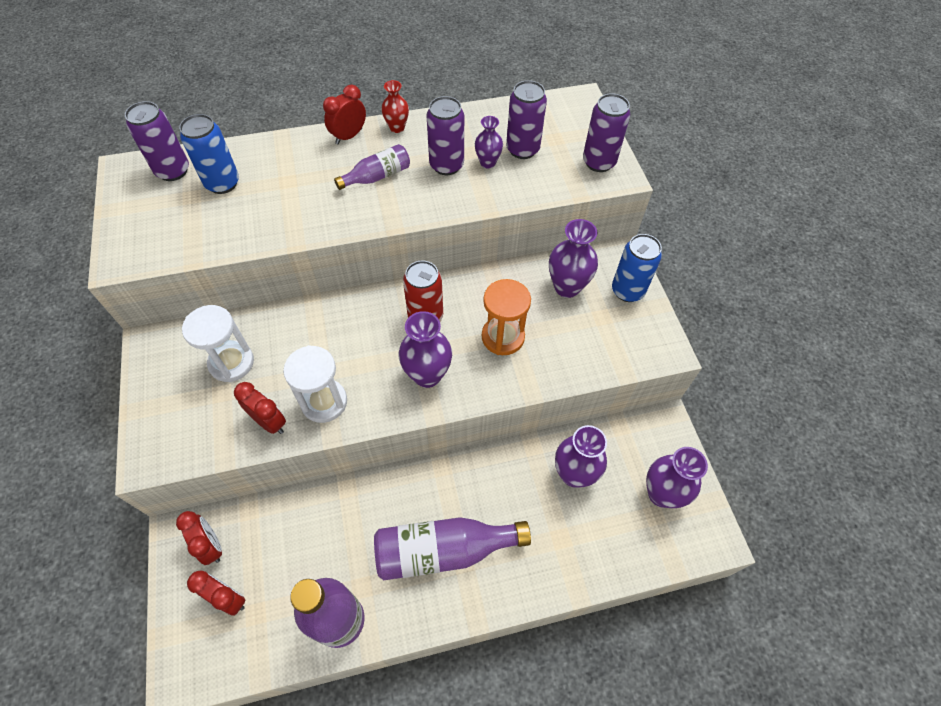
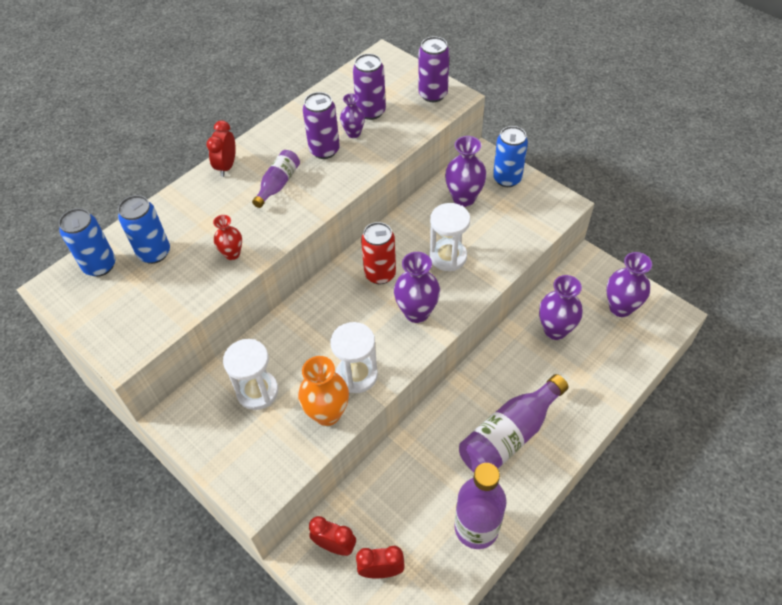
camera: 30 degrees left, 5 degrees down
(173, 171) = (100, 265): purple can -> blue can
(269, 422) = (327, 413): red clock -> orange vase
(397, 127) = (260, 141): red vase -> red vase (232, 254)
(503, 337) = (448, 256): orange hourglass -> white hourglass

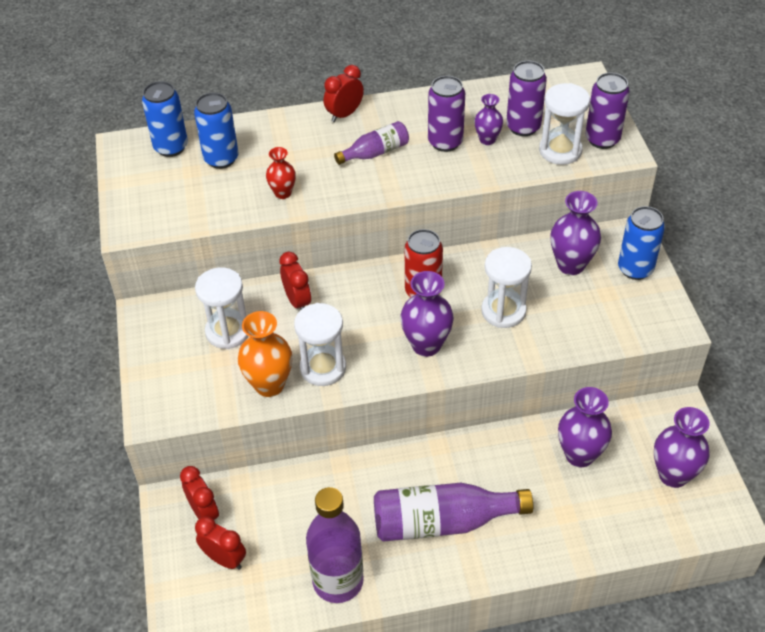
camera: 35 degrees right, 5 degrees down
(292, 335) = (297, 301): none -> red clock
(412, 116) = (560, 151): none -> white hourglass

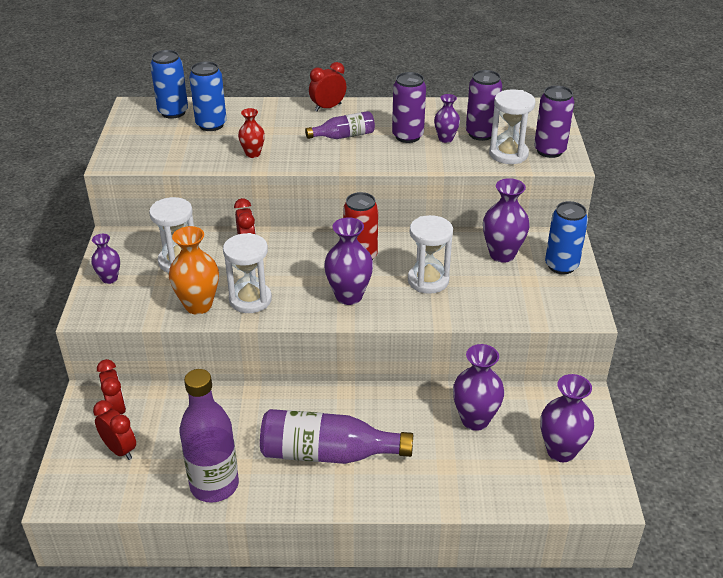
camera: 10 degrees right, 10 degrees down
(159, 367) = (109, 278): none -> purple vase

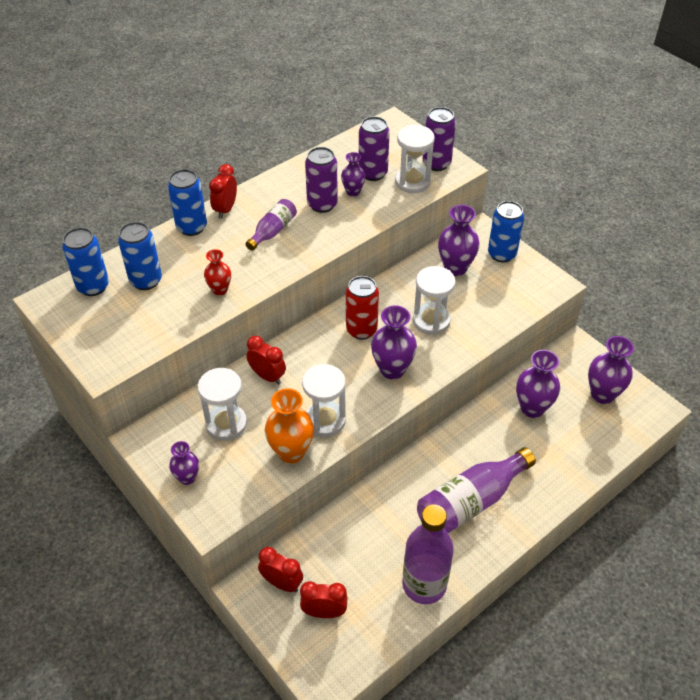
camera: 40 degrees left, 10 degrees up
(287, 108) = (191, 227): none -> blue can

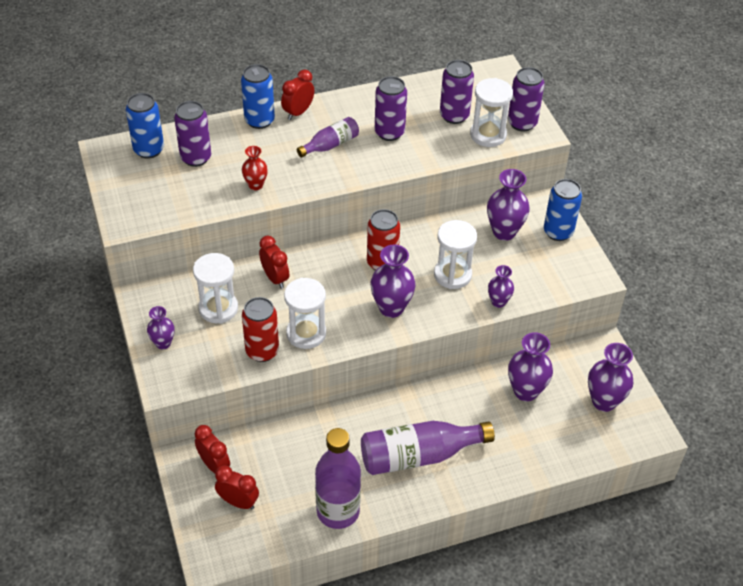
camera: 20 degrees right, 0 degrees up
(146, 281) = (196, 158): blue can -> purple can
(291, 452) = (262, 351): orange vase -> red can
(353, 192) = (425, 128): purple vase -> purple vase (498, 302)

